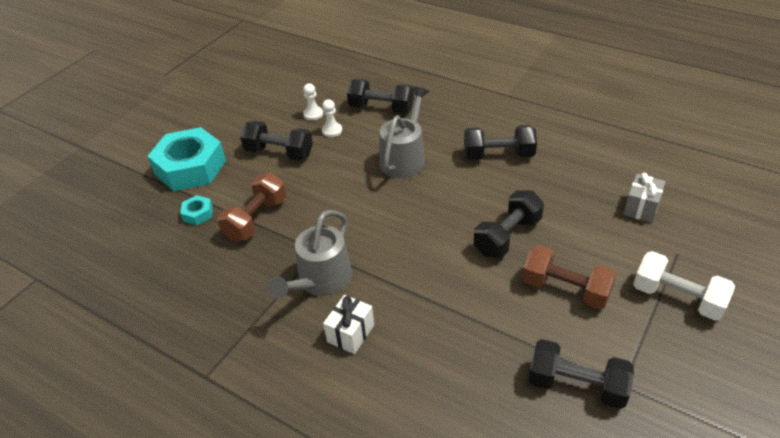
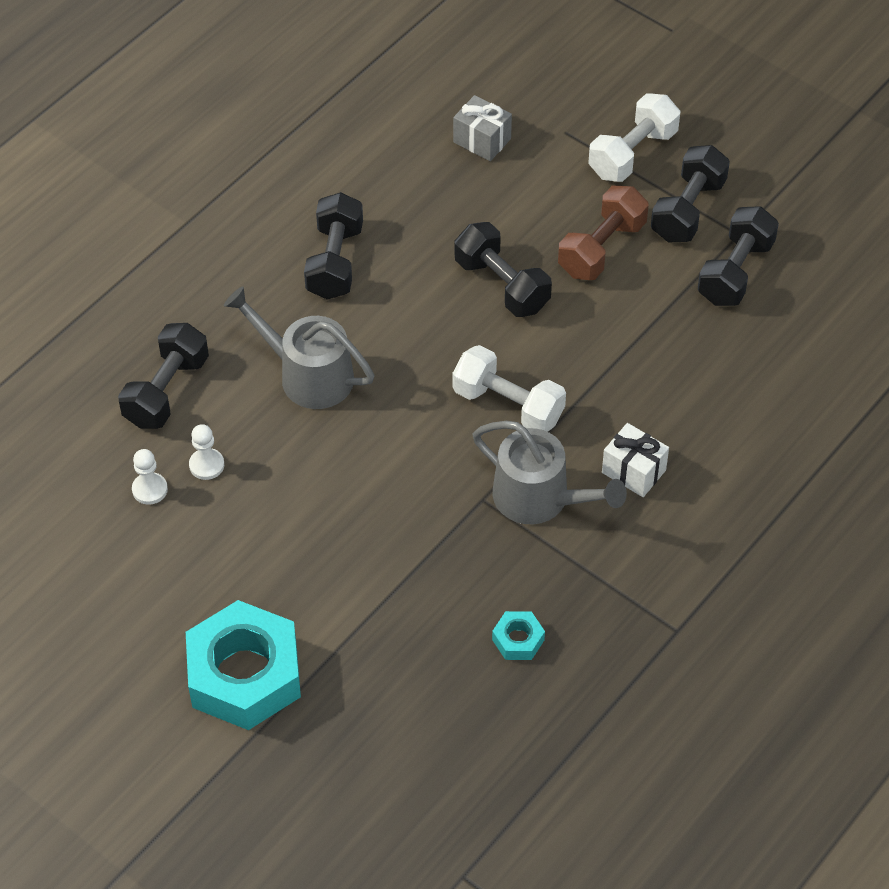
camera: 85 degrees left, 10 degrees up
(198, 214) = (366, 656): turquoise nut -> turquoise nut (518, 640)
(256, 219) = (398, 575): brown dumbbell -> none
(279, 153) = (243, 543): black dumbbell -> black dumbbell (688, 210)
(399, 253) = (508, 405): none -> white dumbbell

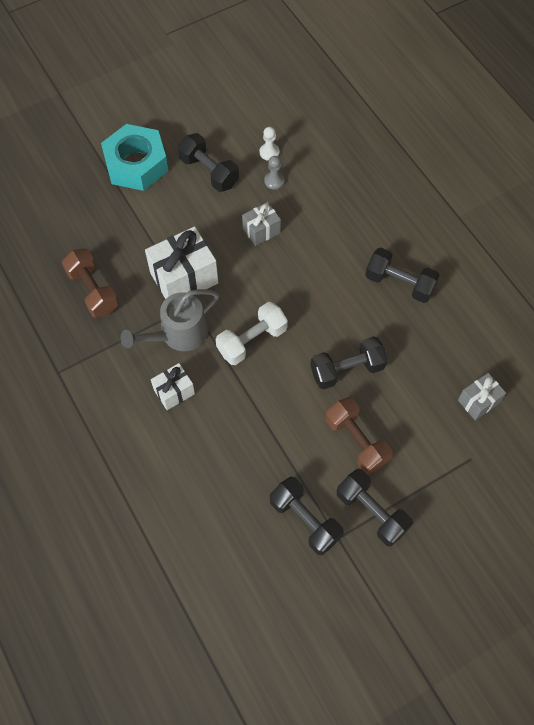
camera: 110 degrees right, 10 degrees up
(167, 391) = (333, 175): black dumbbell -> black dumbbell (209, 172)
(206, 465) = (274, 181): white pawn -> grey pawn
(308, 375) = (317, 245): grey watering can -> none
(310, 453) = (261, 230): none -> grey gift
(440, 525) = (184, 278): none -> white gift
(518, 640) = (93, 291): turquoise nut -> brown dumbbell
(632, 154) = (436, 496): white dumbbell -> none

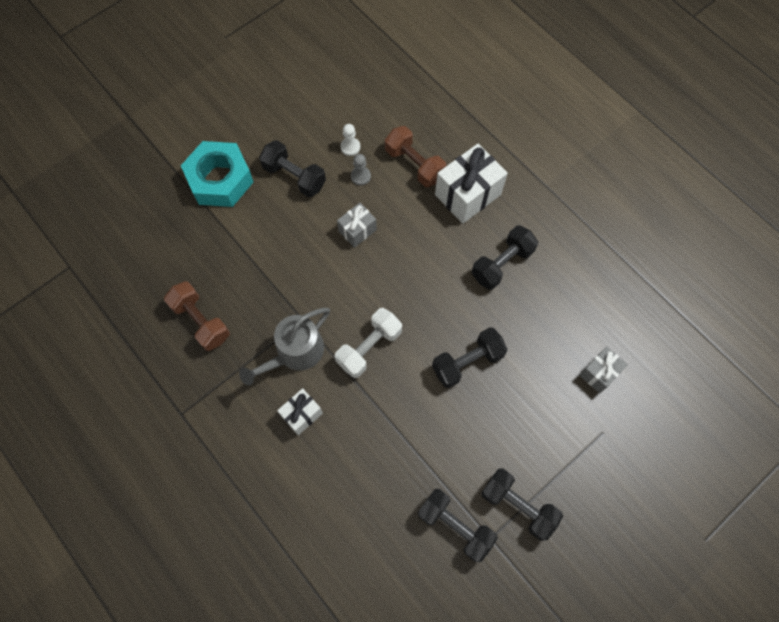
camera: 10 degrees left, 5 degrees up
(184, 278) = (290, 293): white gift -> white gift (468, 194)
(356, 441) = (490, 435): brown dumbbell -> brown dumbbell (414, 164)
(399, 283) = (502, 264): black dumbbell -> black dumbbell turned 60 degrees counterclockwise

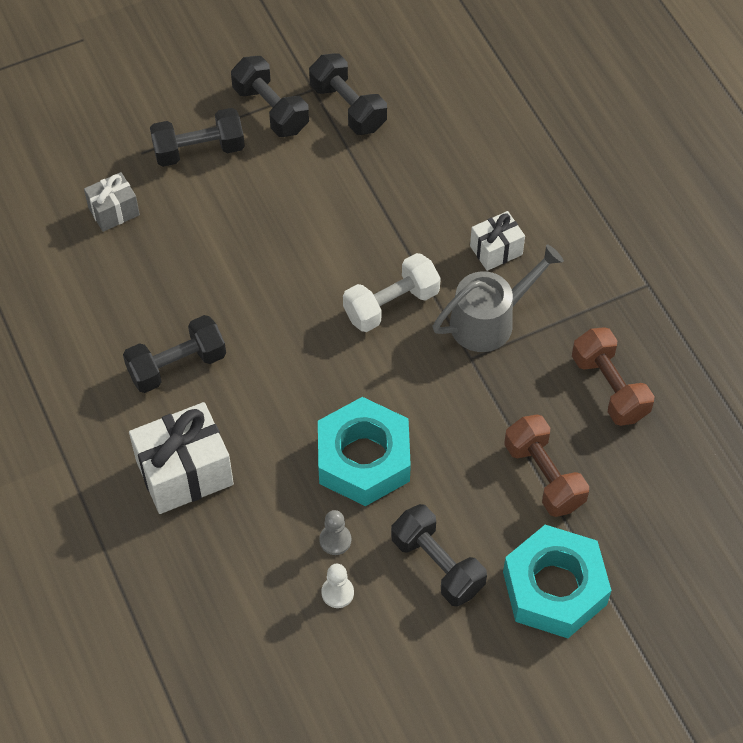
camera: 165 degrees left, 10 degrees down
(357, 230) = (363, 459): grey gift -> turquoise nut
(414, 164) = (247, 539): brown dumbbell -> brown dumbbell (544, 476)
(467, 362) = (271, 260): black dumbbell -> black dumbbell (199, 150)

